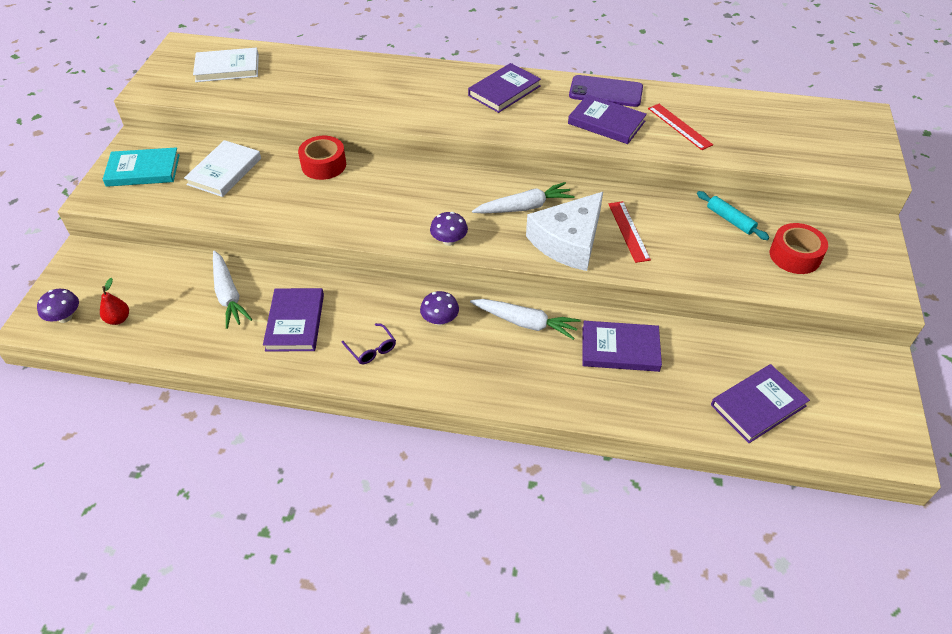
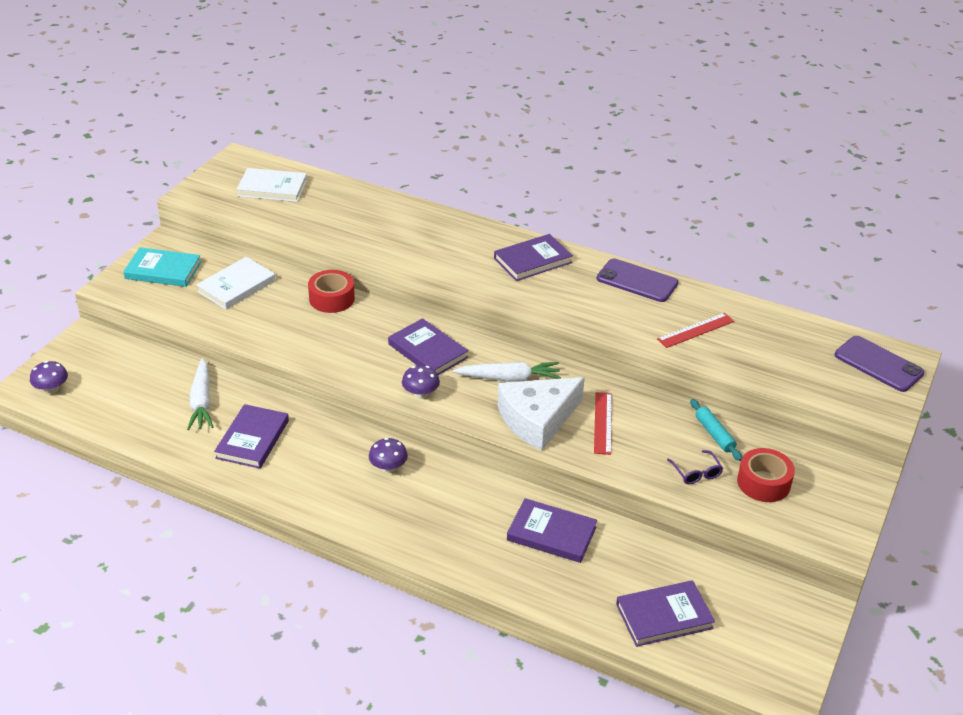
camera: 15 degrees right, 10 degrees down
(118, 319) = (97, 401): red pear -> none
(372, 349) = (313, 479): purple glasses -> purple glasses (696, 473)
(525, 323) = (469, 489): white carrot -> none
(606, 122) = (621, 311): purple book -> purple book (428, 351)
(679, 126) = (695, 330): red ruler -> red ruler turned 75 degrees clockwise
(846, 125) = (878, 364): none -> purple phone

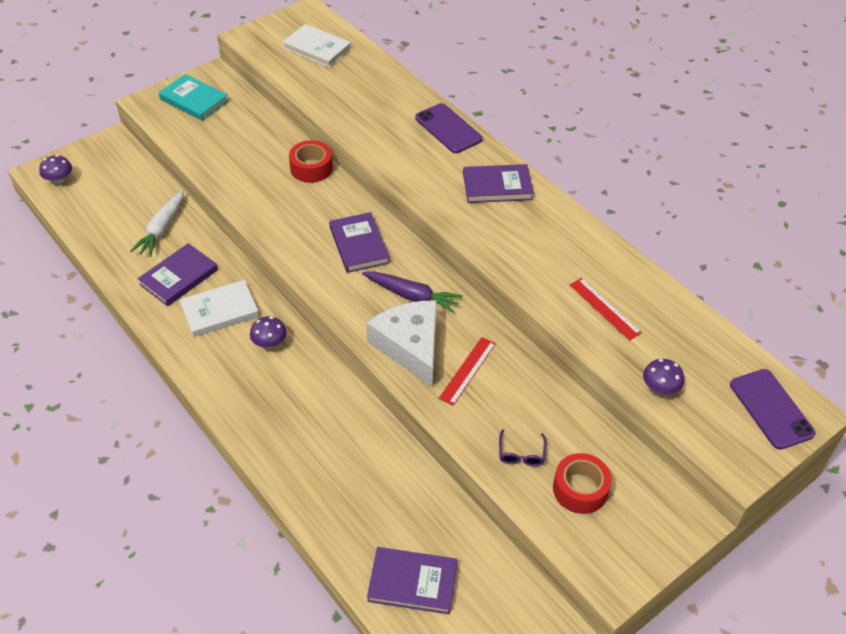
camera: 25 degrees right, 10 degrees up
(236, 286) = (242, 132): white book -> white book (220, 311)
(420, 394) = (325, 285): purple mushroom -> purple mushroom (660, 388)
(509, 378) = (412, 296): white carrot -> purple carrot
(537, 419) = (410, 346): white cheese -> white cheese turned 75 degrees clockwise
(551, 533) = (366, 459): purple book -> none
(637, 281) = (582, 238): purple phone -> purple phone (448, 129)
(695, 330) = (604, 308): red ruler -> red ruler turned 60 degrees clockwise
(714, 434) = (566, 420): turquoise rolling pin -> none

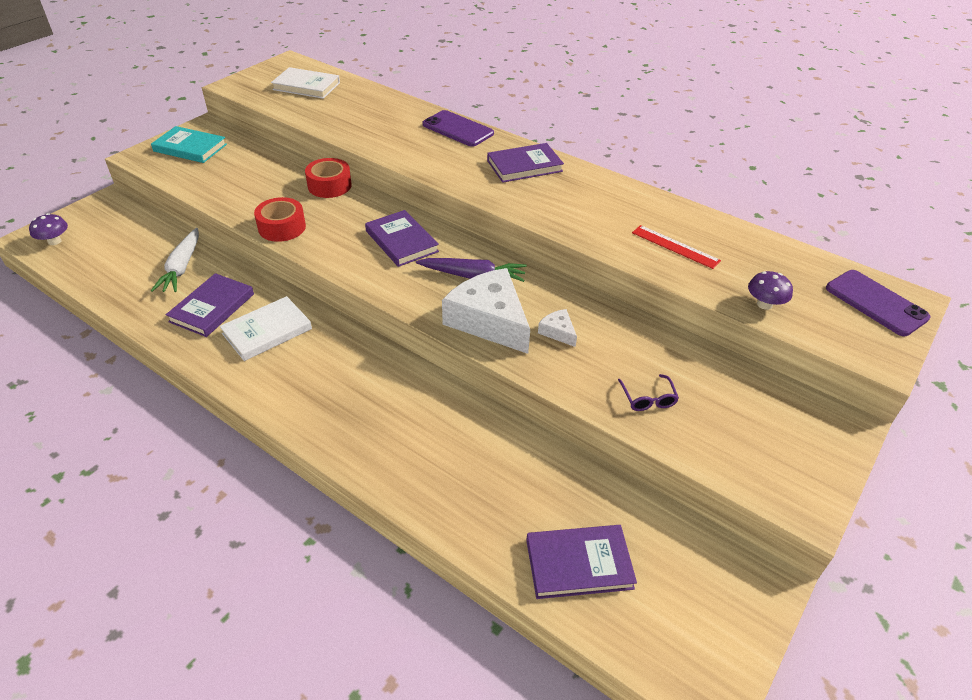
camera: 15 degrees left, 5 degrees down
(269, 343) = (331, 351): purple mushroom -> none
(468, 370) = (558, 332): red ruler -> white cheese
(580, 489) = (723, 420): red tape -> red tape (282, 227)

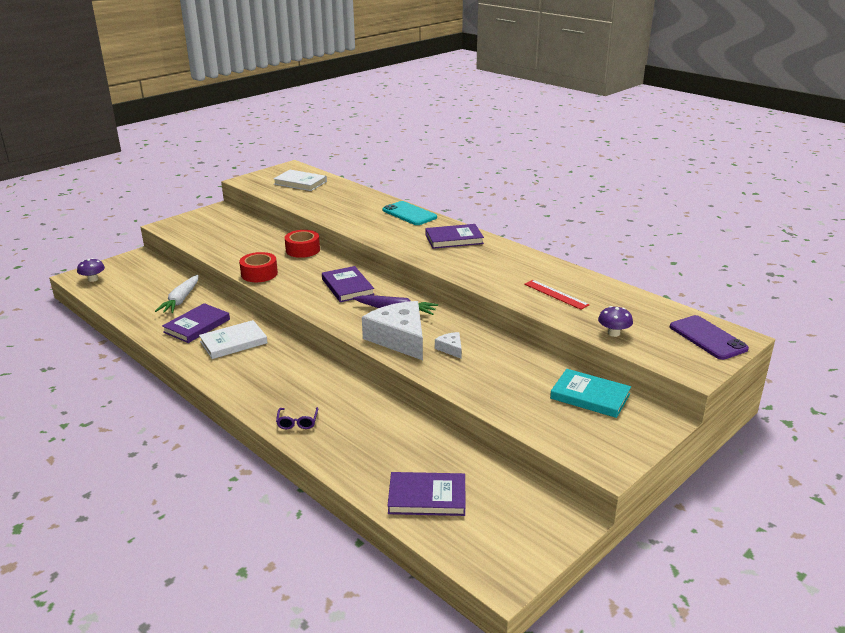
camera: 10 degrees right, 15 degrees down
(190, 148) = (204, 222): turquoise book -> turquoise book (590, 396)
(458, 129) = (409, 214): purple phone -> turquoise phone
(648, 399) = (507, 393): purple glasses -> purple glasses (297, 422)

